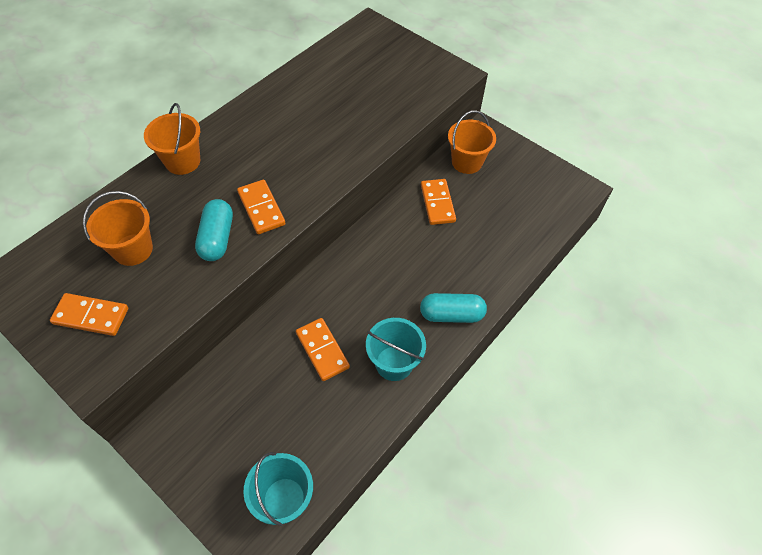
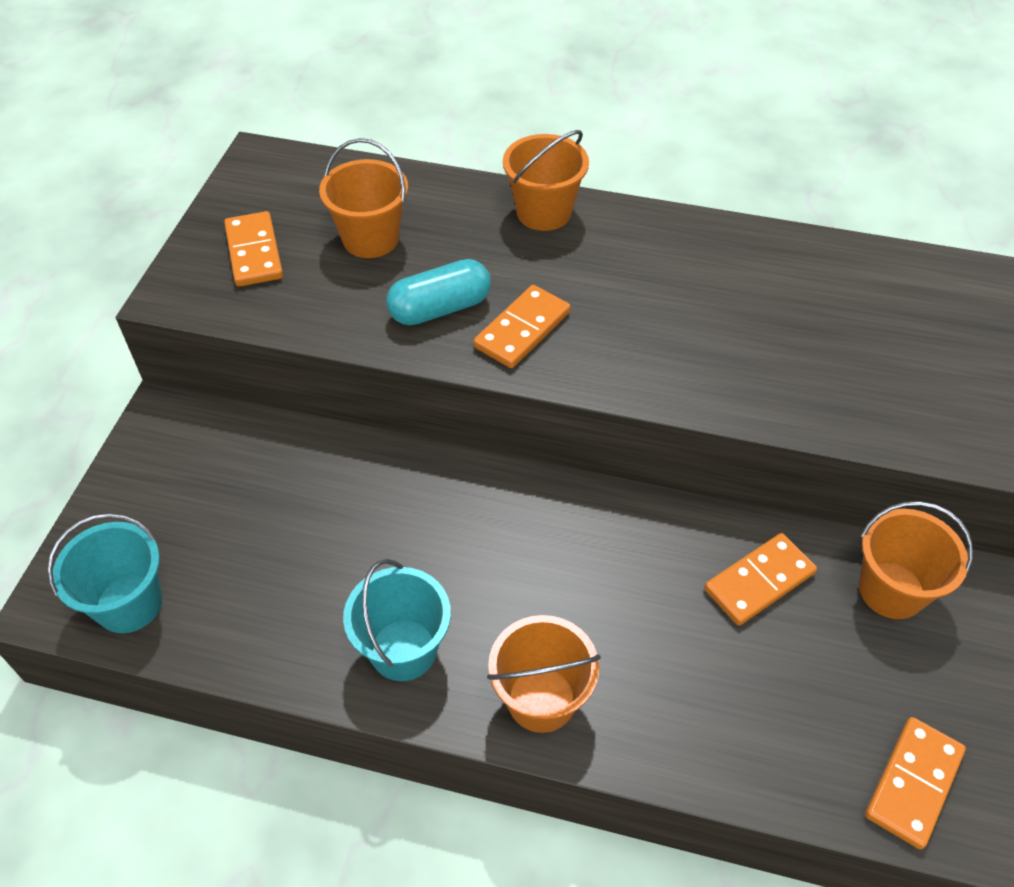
camera: 65 degrees right, 5 degrees down
(322, 350) = (377, 542): orange domino -> orange domino (913, 783)
(451, 314) = (541, 699): turquoise capsule -> orange bucket

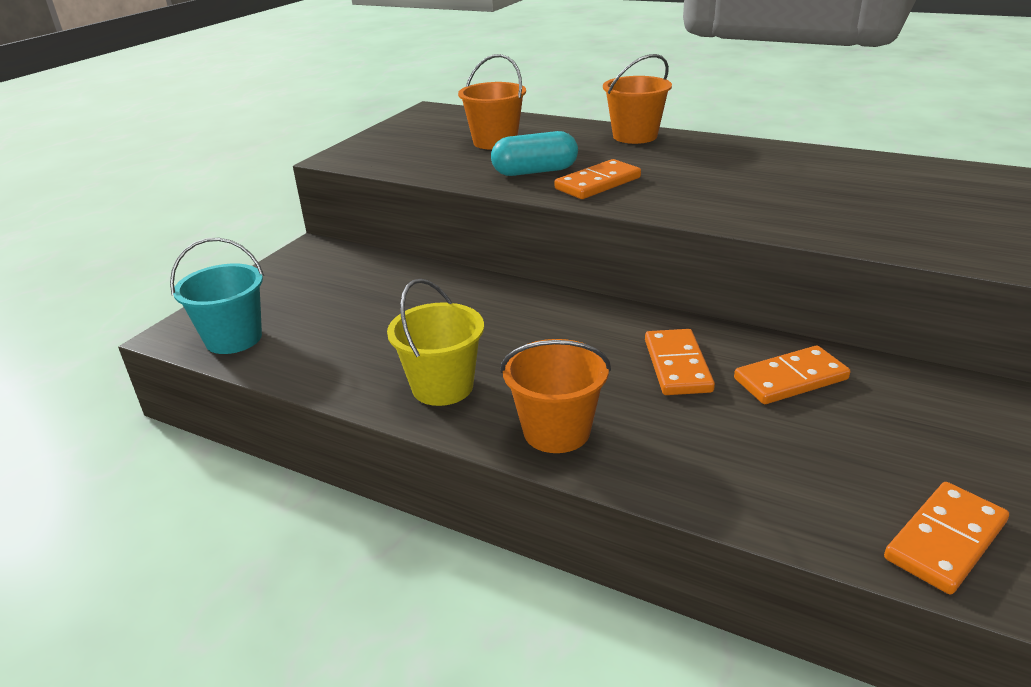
camera: 15 degrees right, 20 degrees down
(254, 252) = (406, 144): orange domino -> orange domino (677, 365)
(403, 650) = (442, 387): turquoise bucket -> yellow bucket
(891, 590) = (930, 398): orange bucket -> none

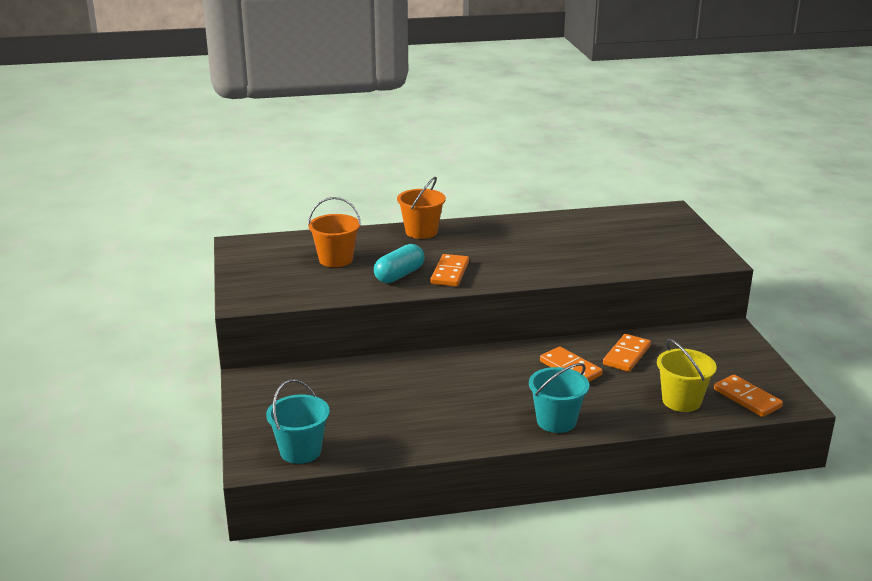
camera: 40 degrees left, 5 degrees down
(442, 387) = (471, 425): yellow bucket -> yellow bucket (681, 401)
(556, 431) = (556, 421): orange bucket -> turquoise bucket
(945, 540) = (747, 398): orange domino -> orange domino turned 45 degrees counterclockwise

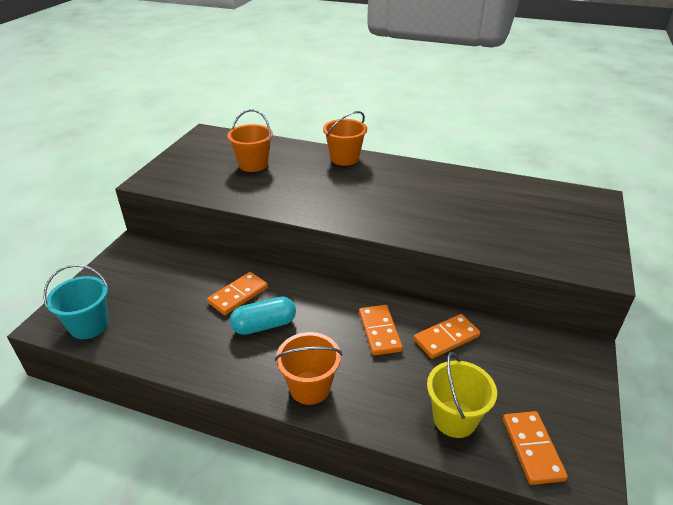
camera: 30 degrees right, 10 degrees up
(399, 275) = (282, 193): turquoise capsule -> turquoise capsule (264, 325)
(449, 273) = (324, 203): orange domino -> orange domino (238, 295)
(556, 421) = (310, 387): turquoise bucket -> orange bucket

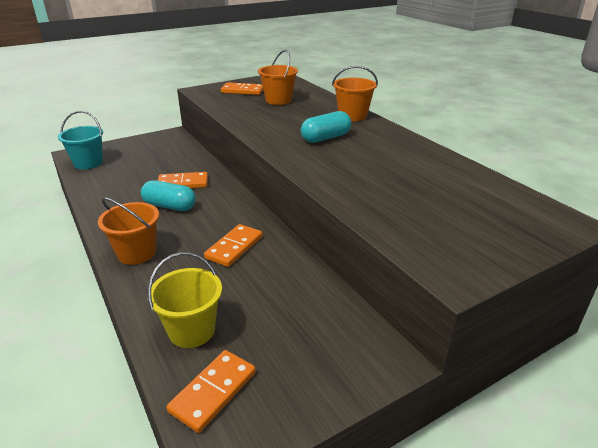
camera: 40 degrees right, 5 degrees down
(360, 191) = (326, 138): none -> turquoise capsule
(446, 338) = (276, 278): orange domino -> orange domino (242, 91)

